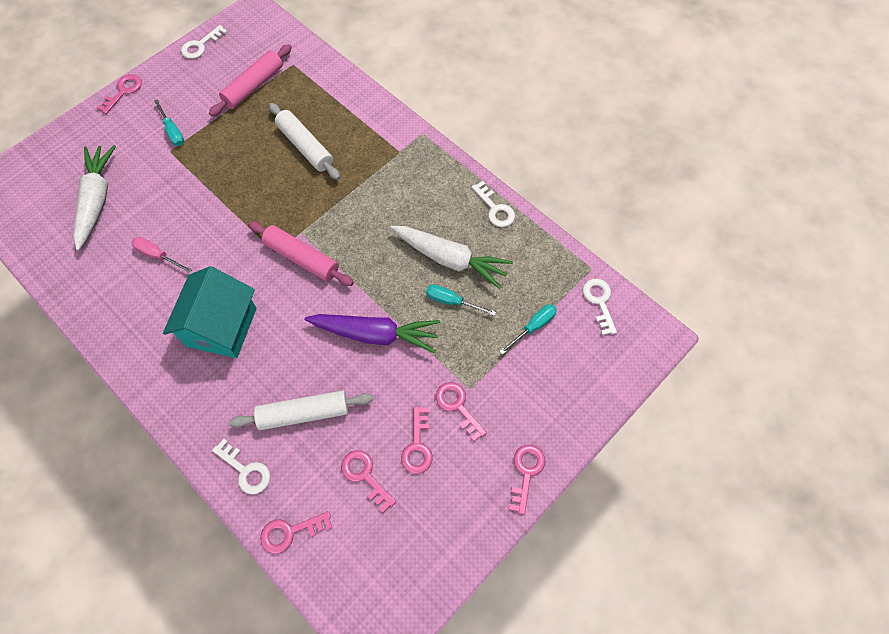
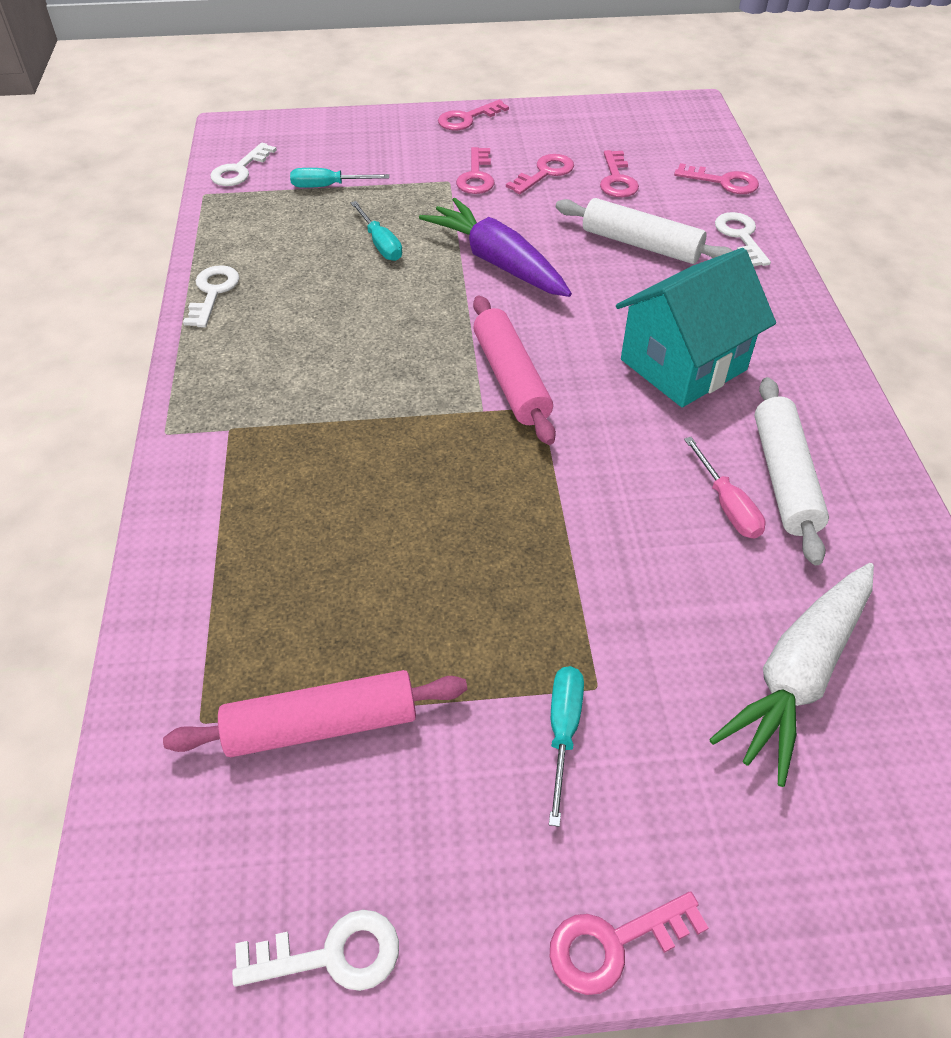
camera: 140 degrees left, 15 degrees down
(305, 146) = (352, 529): white rolling pin -> white rolling pin (783, 477)
(450, 259) = (332, 277): white carrot -> none

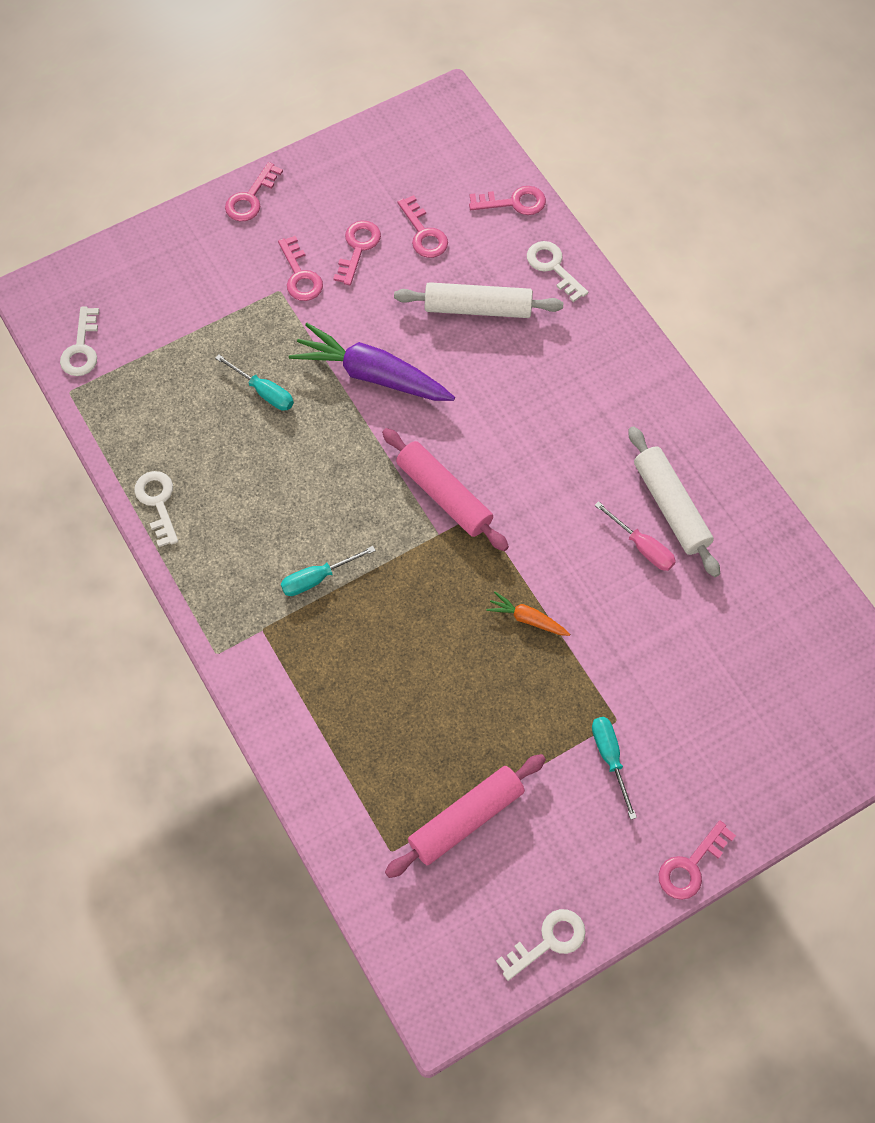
camera: 25 degrees left, 15 degrees up
(328, 186) = (176, 339): turquoise screwdriver -> turquoise screwdriver (317, 578)
(539, 527) = (527, 619): none -> orange carrot
(683, 365) = (563, 428): turquoise house -> none
(798, 675) = (730, 658): white carrot -> none

